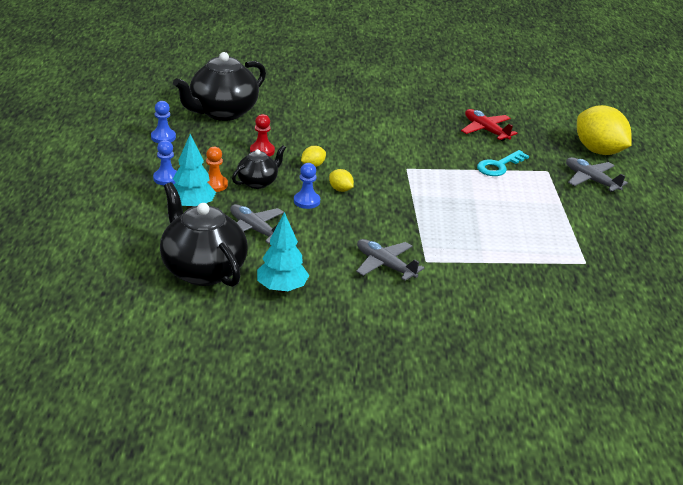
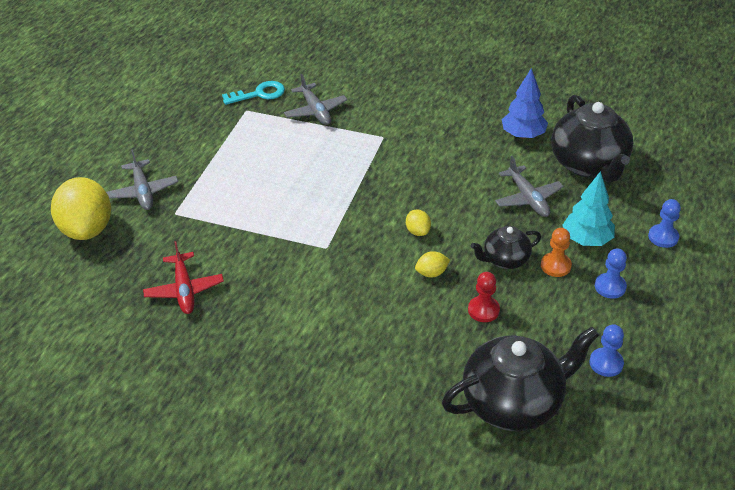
camera: 155 degrees left, 10 degrees up
(282, 288) = (523, 135): turquoise tree -> blue tree
(306, 201) = (461, 223): blue pawn -> blue pawn (663, 237)
(385, 265) = (422, 139): grey plane -> grey plane (316, 111)
(499, 166) = (221, 230): turquoise key -> turquoise key (259, 94)

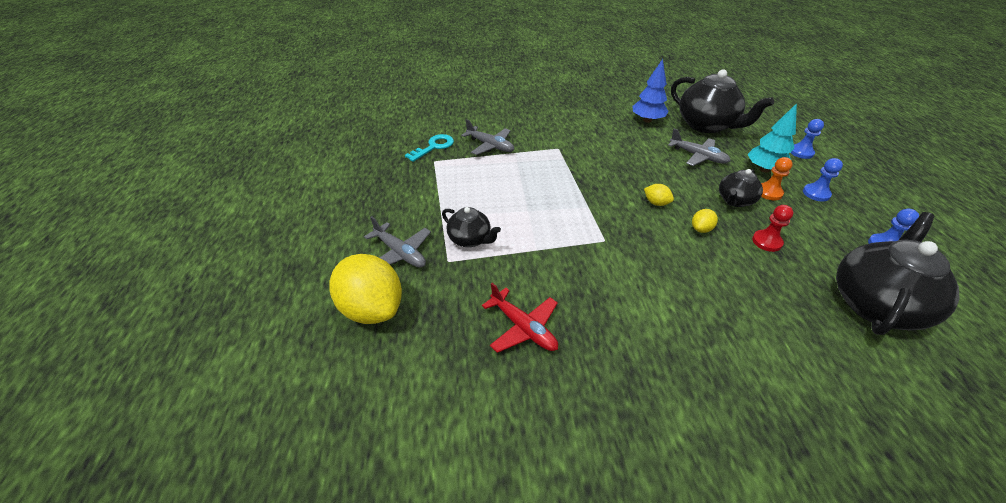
camera: 30 degrees left, 0 degrees up
(209, 201) = (470, 239): none -> black teapot

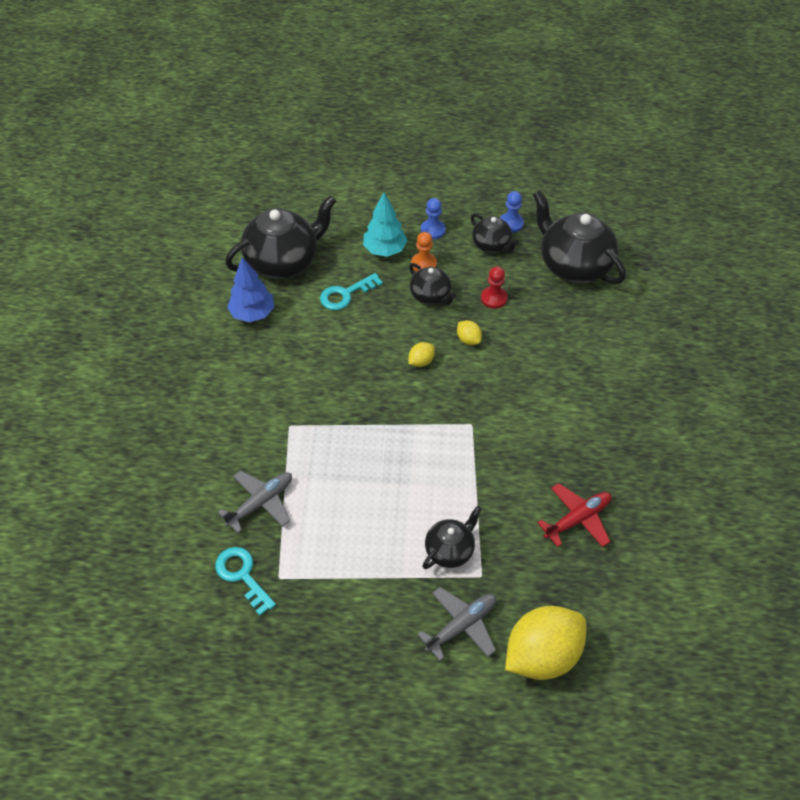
camera: 80 degrees left, 10 degrees up
(698, 156) = (346, 294): grey plane -> turquoise key
(801, 152) = (362, 207): blue pawn -> none
(837, 234) = (491, 245): none -> black teapot

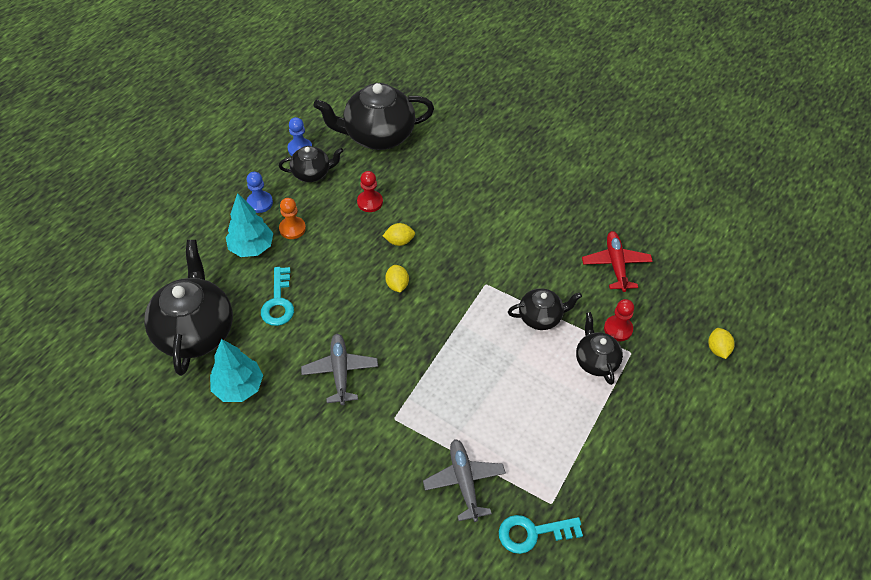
camera: 60 degrees left, 0 degrees up
(252, 313) = (239, 387): blue tree -> turquoise tree
(430, 296) = (332, 242): black teapot -> black teapot (540, 317)
(461, 625) = (667, 388): grey plane -> grey plane (340, 371)
(500, 553) = (618, 329): none -> red pawn
(542, 654) = (717, 349): yellow lemon -> yellow lemon, size x0.43

